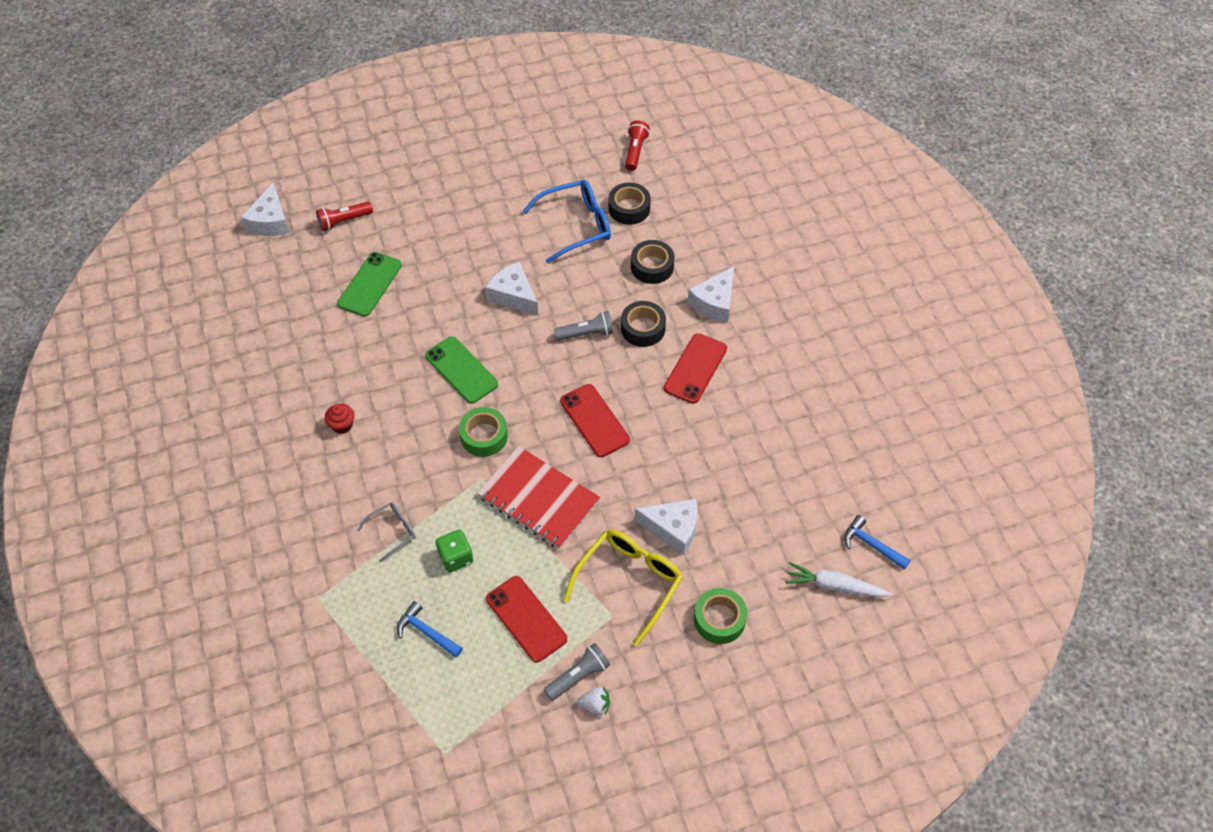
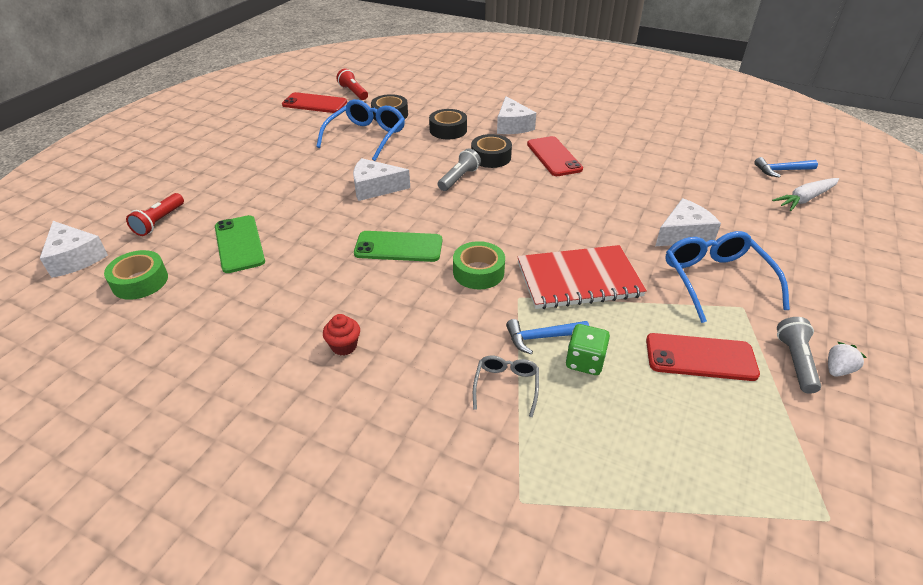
camera: 45 degrees left, 15 degrees down
(426, 632) = (653, 435): blue hammer -> blue hammer (541, 337)
(594, 420) = (539, 215): red phone -> red phone (314, 103)
(629, 582) = (716, 280): yellow glasses -> blue glasses
(719, 619) = (794, 258): green tape -> green tape (140, 281)

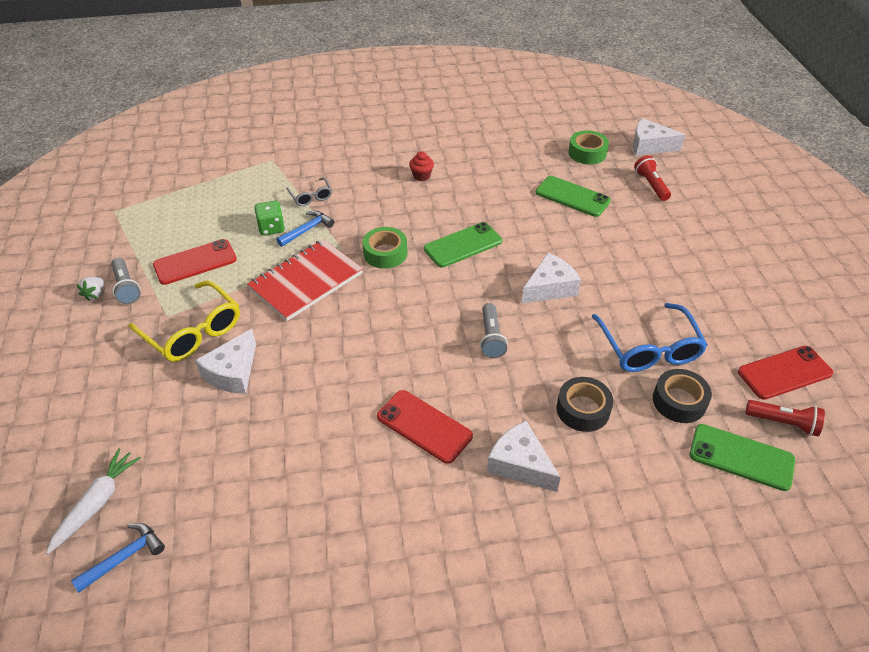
camera: 145 degrees right, 5 degrees up
(395, 92) = (741, 457): none -> green phone
(491, 157) = (490, 387): black tape -> none
(716, 280) = (193, 331): blue glasses -> yellow glasses

